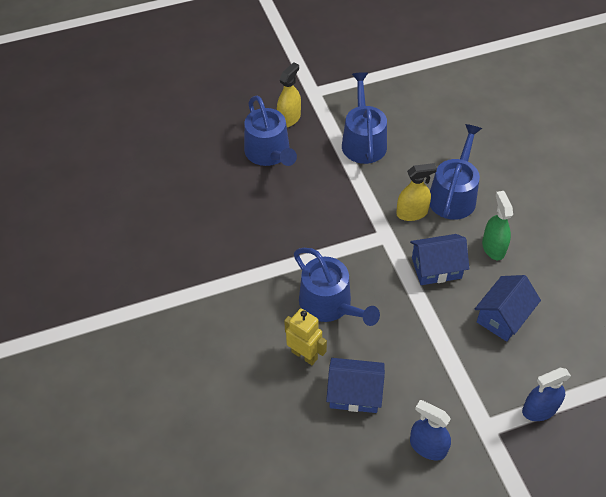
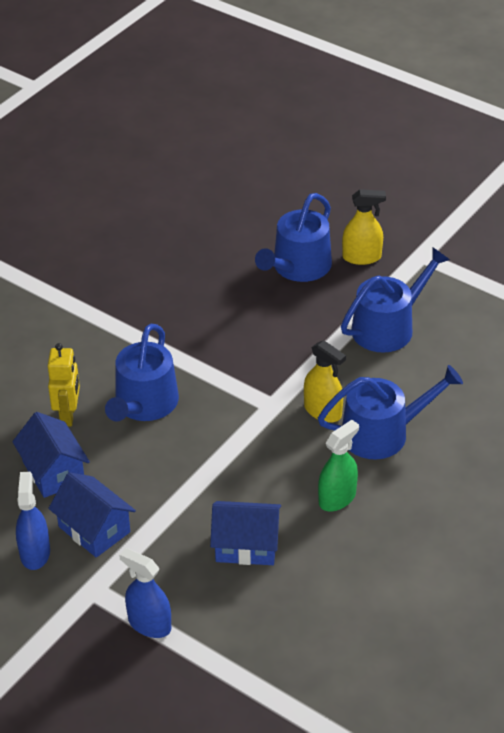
camera: 55 degrees right, 10 degrees down
(436, 268) = (264, 463): blue house -> blue house (94, 529)

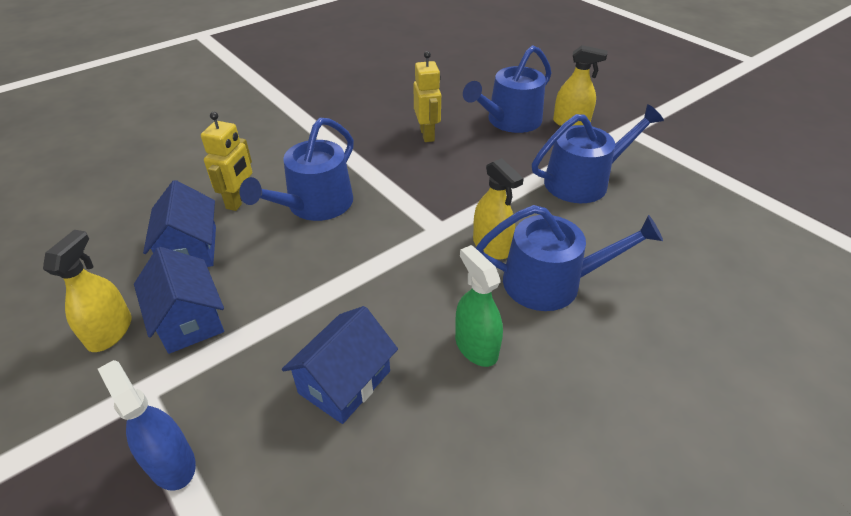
camera: 15 degrees right, 0 degrees up
(35, 553) = (110, 332): blue spray bottle -> yellow spray bottle
(218, 301) = (427, 134): none -> yellow robot
(246, 545) = (344, 382): blue house -> blue house turned 75 degrees counterclockwise
(337, 498) = (476, 347): green spray bottle -> green spray bottle turned 90 degrees counterclockwise

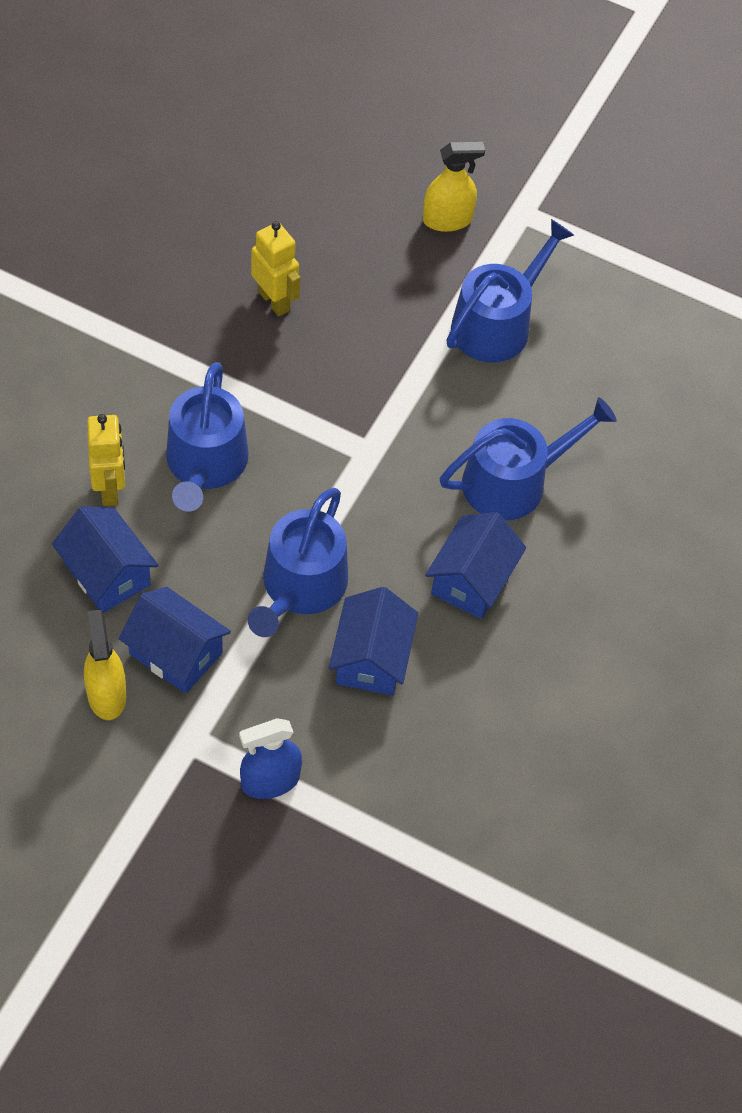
camera: 30 degrees left, 15 degrees up
(171, 463) = (270, 781): blue spray bottle -> blue spray bottle turned 45 degrees counterclockwise
(476, 347) = (472, 580): green spray bottle -> blue house
(491, 246) = (434, 455): yellow spray bottle -> none
(509, 121) = (368, 241): blue watering can -> blue watering can (300, 587)

